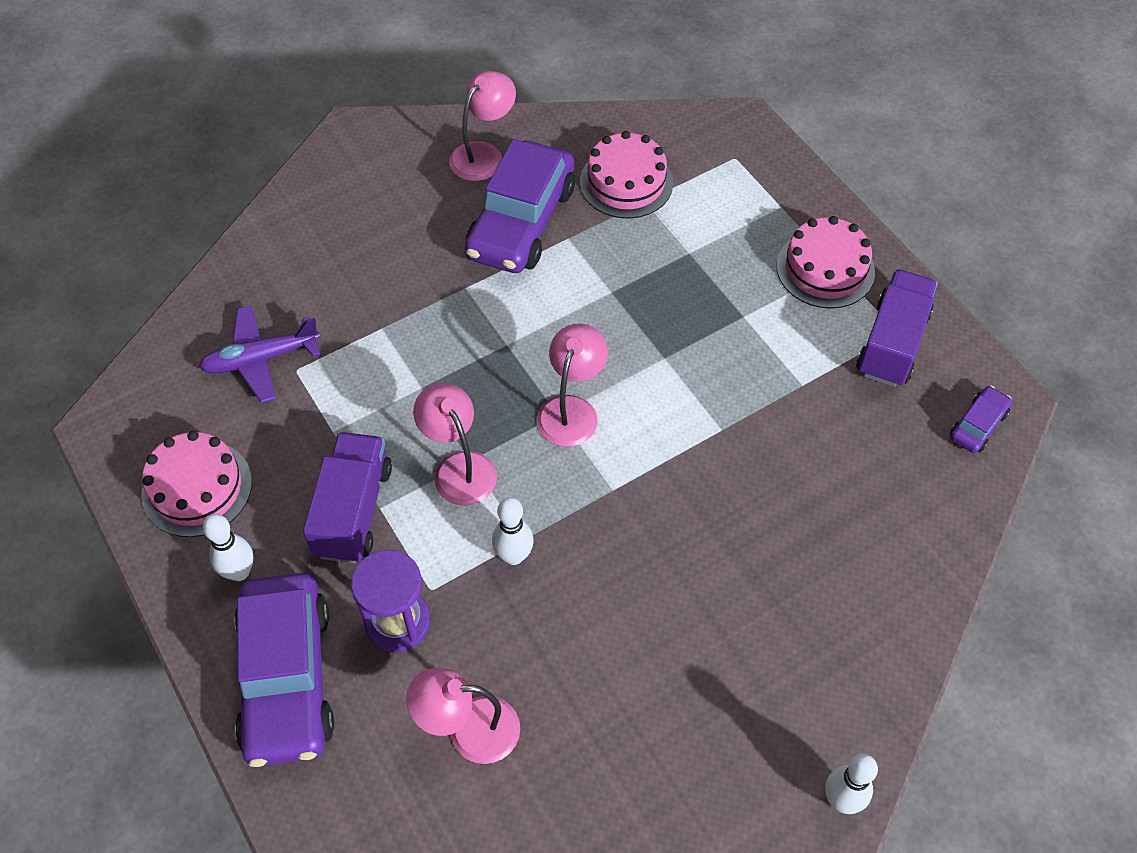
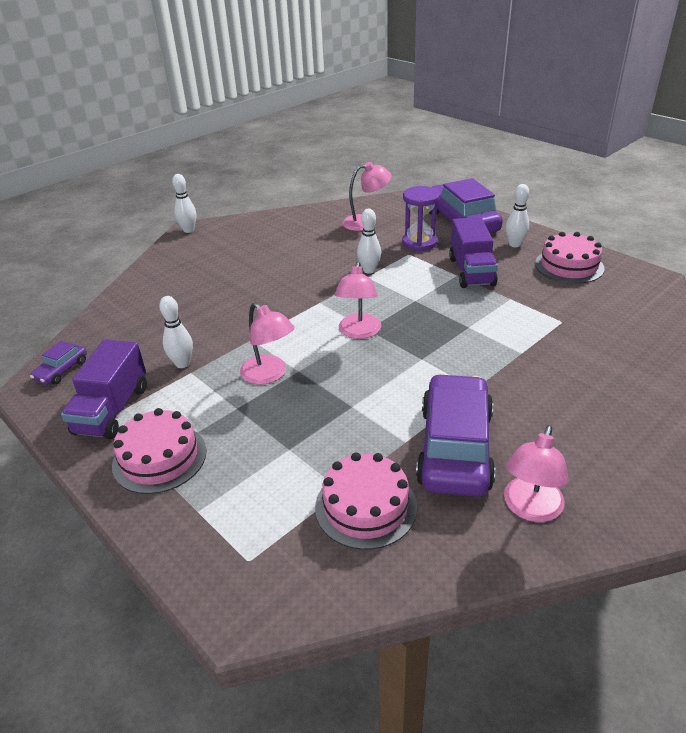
camera: 170 degrees right, 20 degrees down
(261, 359) = (591, 322): purple plane -> none
(459, 467) = (420, 296): pink lamp -> pink lamp (269, 375)
(814, 402) = (182, 363): none -> white bowling pin

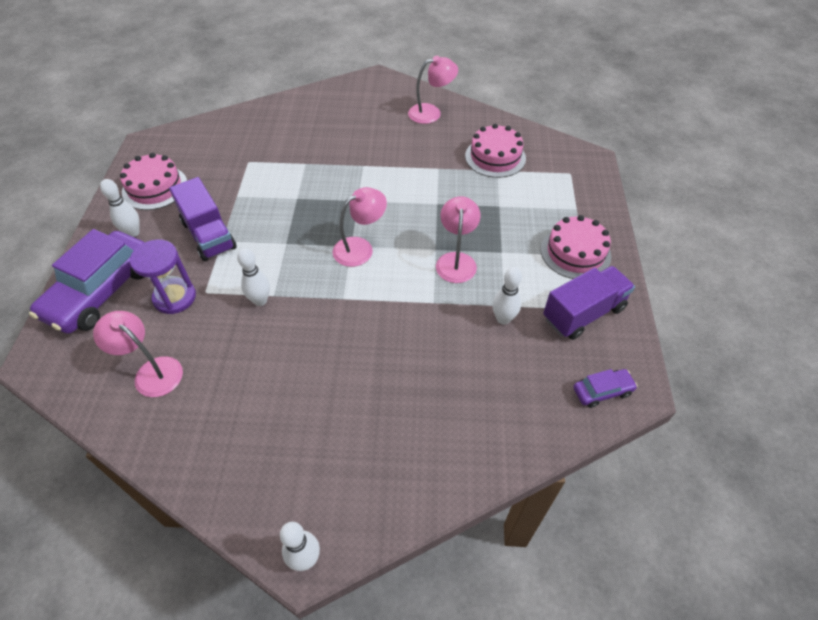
camera: 135 degrees left, 15 degrees up
(455, 447) = (421, 150): purple car -> none
(471, 271) = (209, 235): purple truck -> purple truck turned 105 degrees clockwise

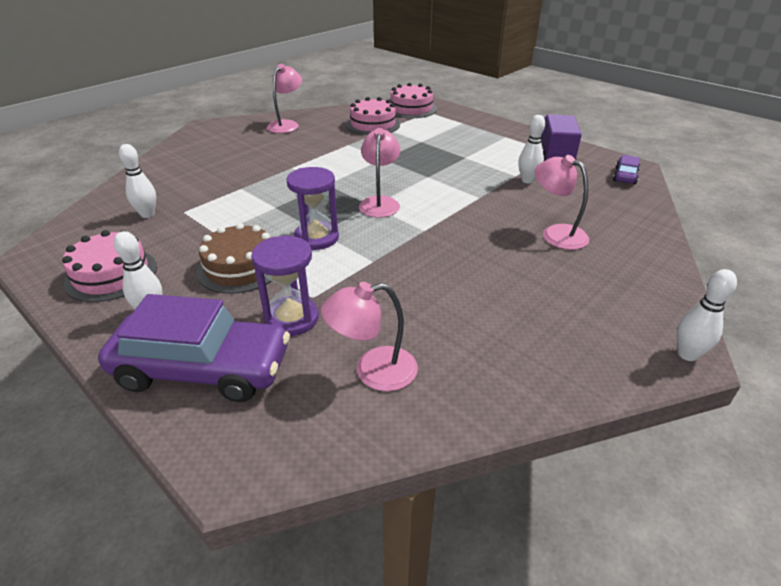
camera: 50 degrees left, 15 degrees down
(101, 291) = (202, 369): purple car -> purple car turned 60 degrees counterclockwise
(209, 235) = (240, 267): purple truck -> brown cake
(260, 300) = (369, 270): white bowling pin -> white bowling pin (147, 214)
(276, 247) = (316, 238): none -> purple hourglass
(456, 260) = (450, 174): pink lamp -> pink lamp (556, 233)
(575, 252) = (499, 138): pink cake -> pink cake (411, 109)

